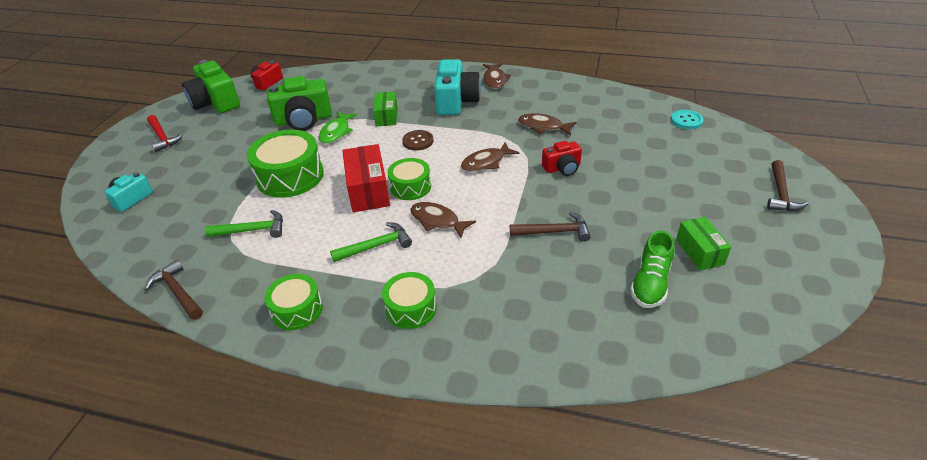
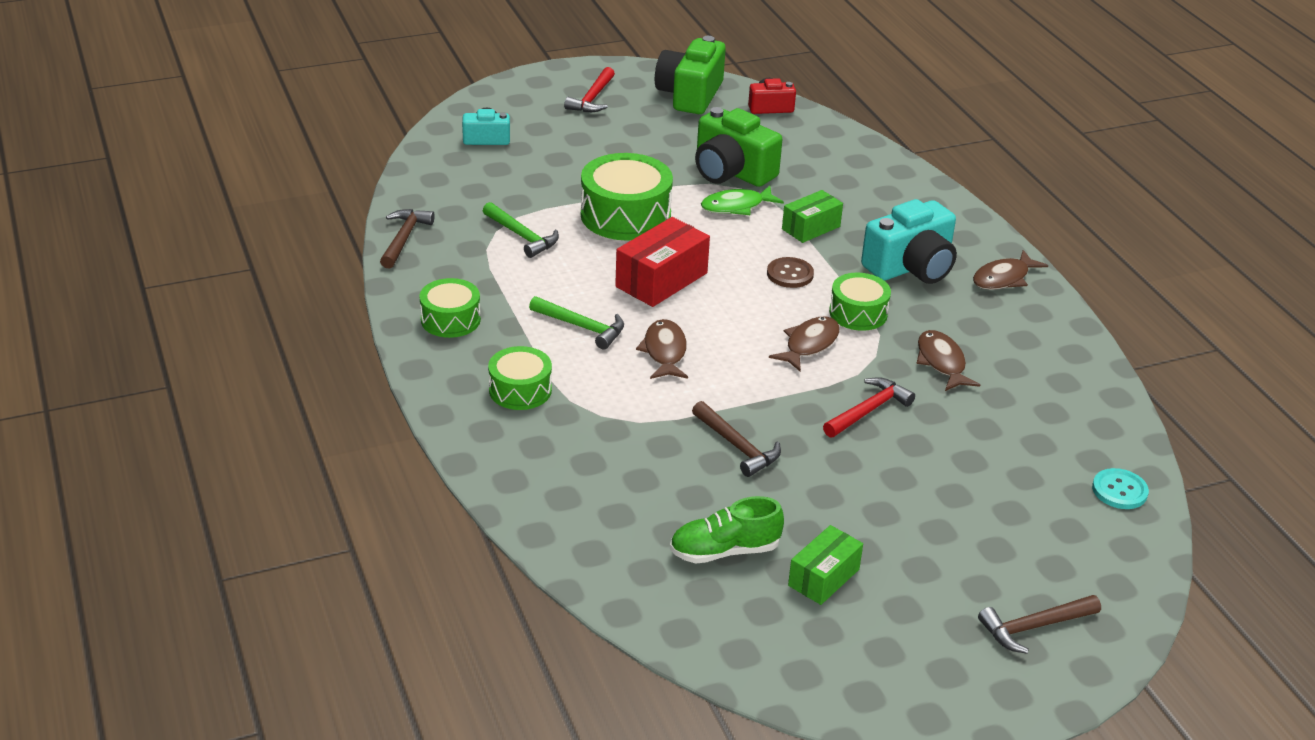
camera: 50 degrees right, 5 degrees down
(410, 187) = (700, 307): green drum -> green drum (858, 313)
(486, 162) = (809, 344): brown fish -> brown fish turned 105 degrees clockwise
(562, 168) = (868, 410): red camera -> red hammer

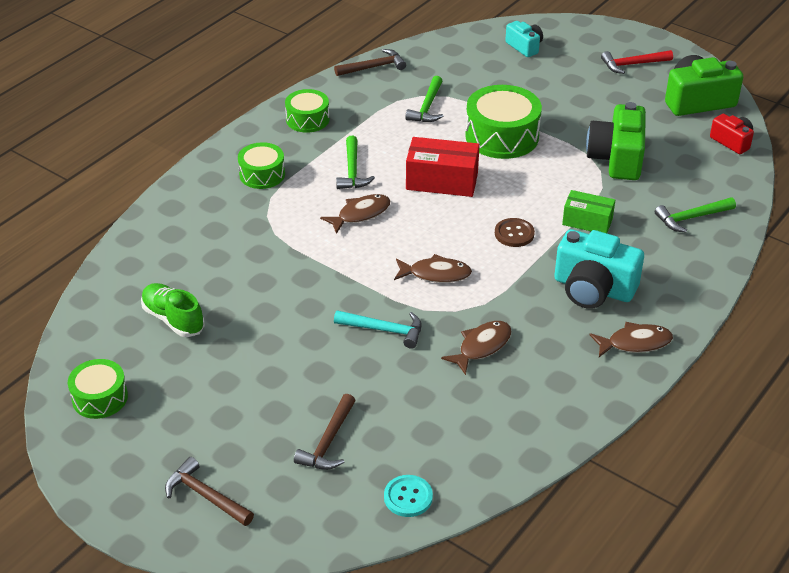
camera: 60 degrees right, 5 degrees up
(736, 206) = (573, 178): green fish -> none
(737, 446) = (286, 284): brown hammer -> brown hammer (328, 441)
(823, 577) = (181, 373): green box -> none
(858, 175) = (691, 218): none -> green hammer
(858, 313) = (501, 283): green drum -> green drum (100, 398)
(868, 410) = (384, 330): red hammer -> turquoise hammer
(1003, 278) = (635, 343): brown fish -> brown fish turned 150 degrees clockwise

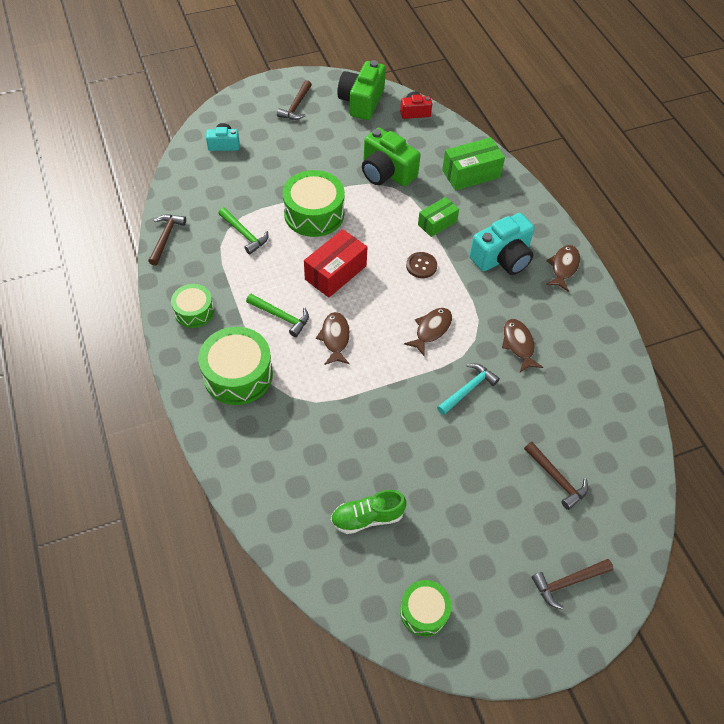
camera: 60 degrees left, 15 degrees up
(262, 174) = (238, 374): green drum -> green drum, size x1.67
(408, 497) = (630, 459): turquoise button -> none
(633, 64) = (296, 106): red hammer -> brown hammer
(691, 218) = (471, 174): green hammer -> green box

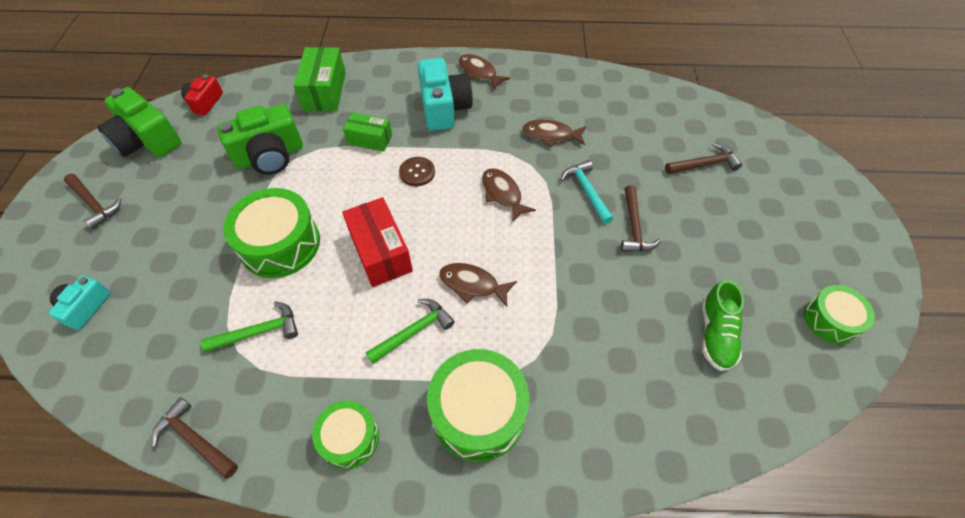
camera: 65 degrees left, 0 degrees up
(437, 223) = (369, 139): green box -> green box turned 60 degrees counterclockwise
(568, 582) = (809, 196): brown hammer -> brown hammer (634, 227)

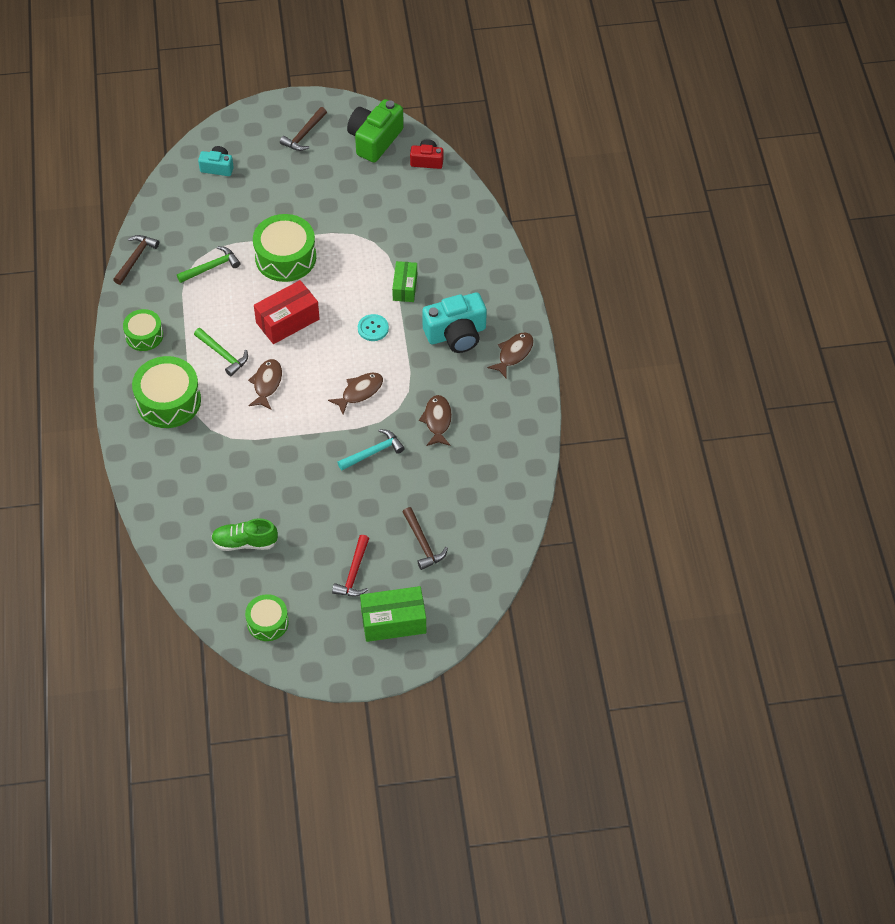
camera: 80 degrees right, 0 degrees up
(259, 332) = (211, 267): green hammer -> green hammer turned 90 degrees counterclockwise
(270, 156) = (373, 224): green camera -> none
(325, 91) = (460, 240): green box -> green box (393, 621)
(417, 172) = (373, 328): brown button -> turquoise button
(634, 227) = (339, 488): brown hammer -> none
(748, 226) = (354, 573): none -> red hammer

